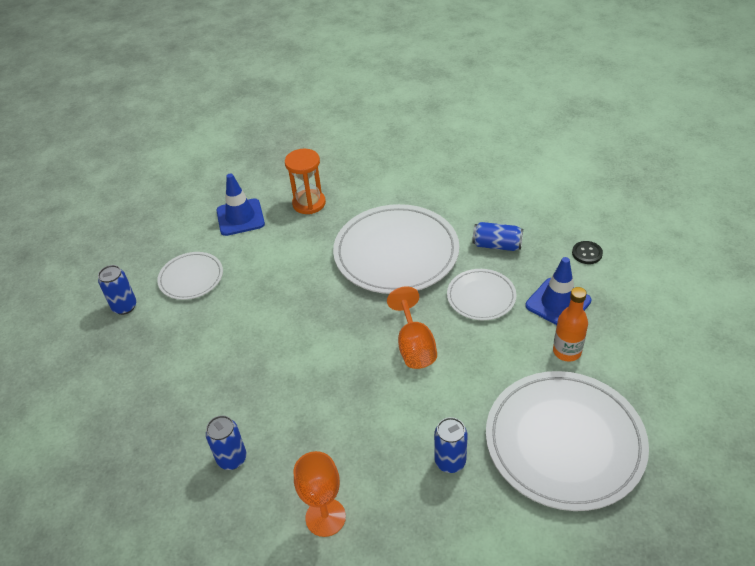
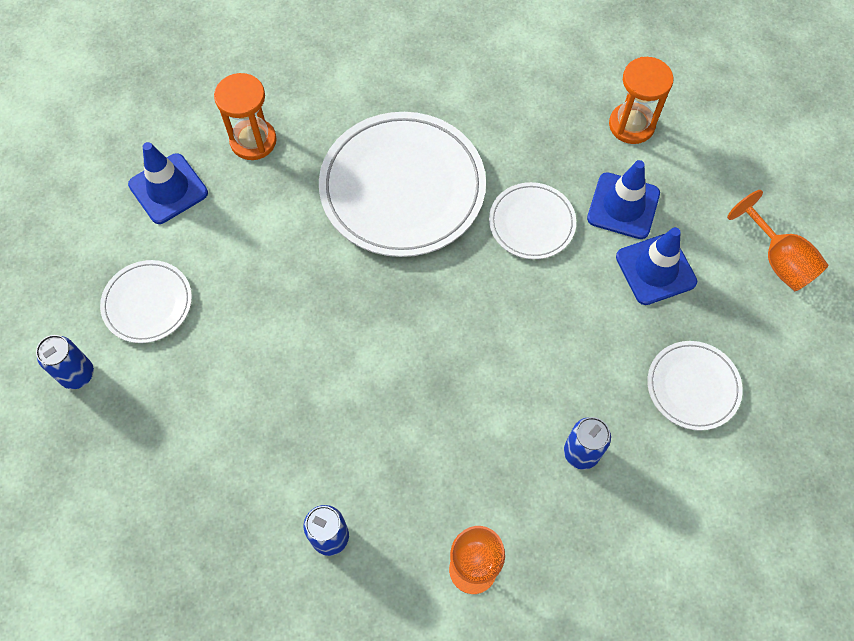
camera: 25 degrees left, 20 degrees up
(414, 346) = (480, 315): orange goblet -> orange goblet (778, 260)
(497, 245) = (522, 142): blue can -> none
(564, 442) = (693, 386): white plate -> white plate, size x0.52
(567, 351) = (655, 269): orange bottle -> blue traffic cone
(587, 253) = (631, 125): black button -> orange hourglass

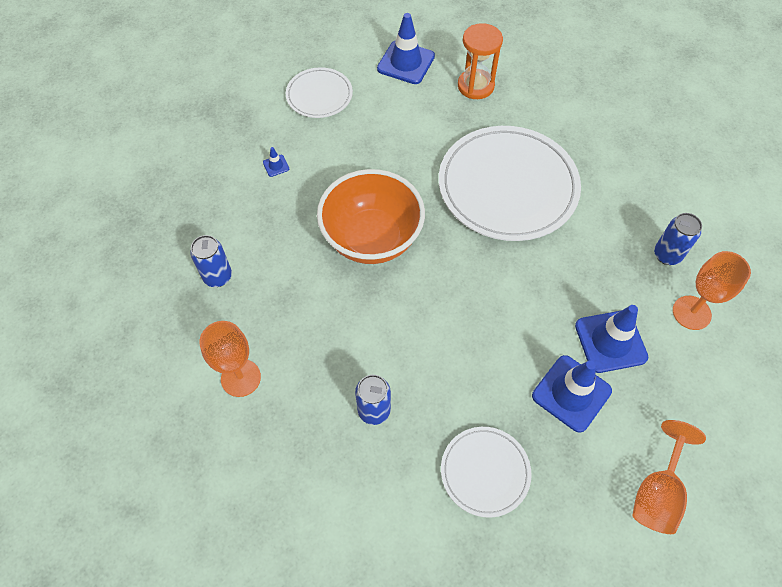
camera: 60 degrees right, 5 degrees down
(77, 374) = (250, 88): blue can -> blue can (667, 255)
(217, 401) = (276, 165): none -> blue traffic cone
(382, 350) = (372, 238): none -> orange bowl
(531, 223) = (544, 283): white plate -> none
(631, 125) = (691, 313): orange hourglass -> orange goblet

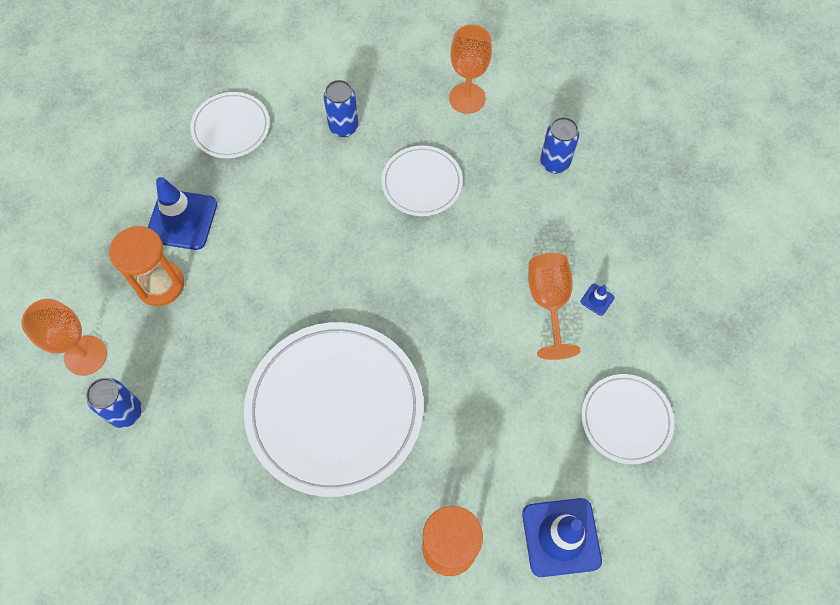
camera: 150 degrees right, 5 degrees up
(339, 317) = (422, 183): none -> white plate
(372, 238) = (442, 271): orange bowl -> none
(610, 341) = (160, 284): blue traffic cone -> orange hourglass
(657, 492) = (85, 177): orange goblet -> orange goblet (548, 302)

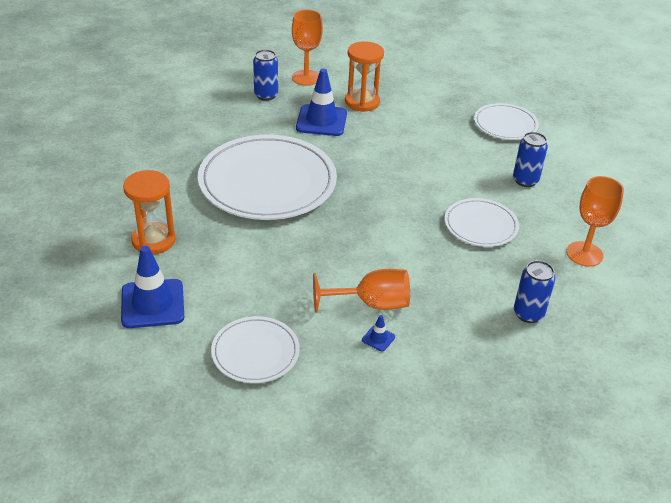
camera: 85 degrees right, 25 degrees down
(182, 220) = (416, 107): blue traffic cone -> blue traffic cone (321, 121)

